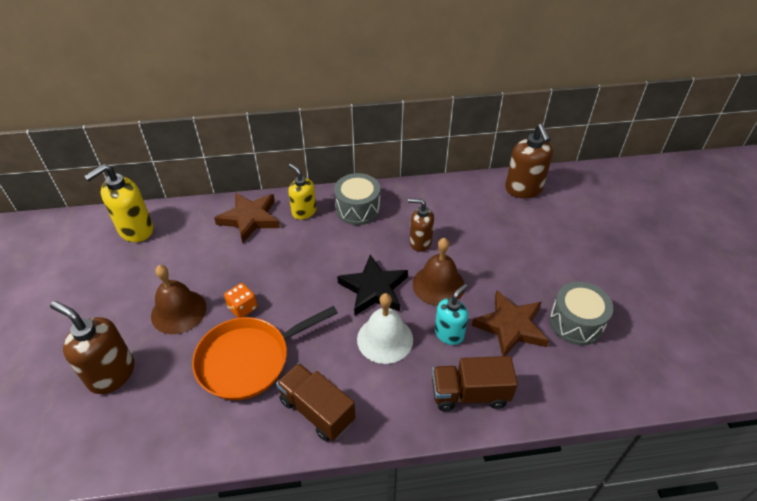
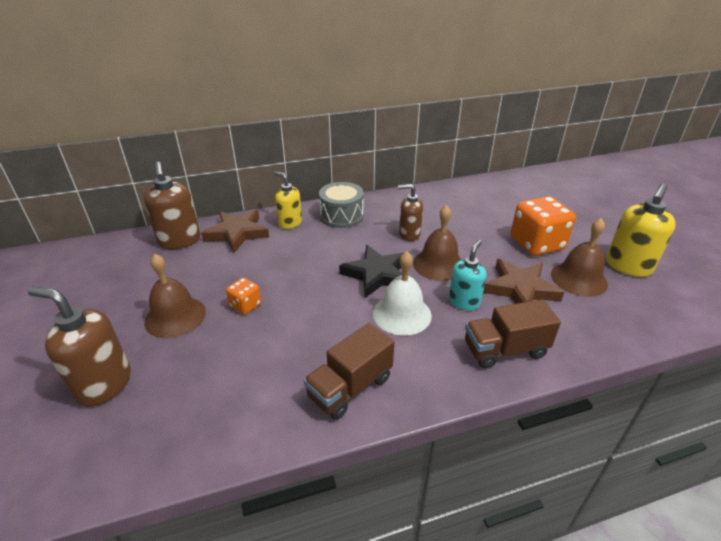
camera: 10 degrees left, 10 degrees down
(135, 230) = (117, 253): yellow soap dispenser -> yellow soap dispenser (628, 266)
(249, 360) = (262, 350): orange pan -> none
(317, 410) = (350, 387): brown truck -> brown truck turned 75 degrees counterclockwise
(523, 189) = (487, 189): brown soap dispenser -> brown soap dispenser (179, 241)
(549, 272) = (536, 244): none -> orange dice
(576, 322) = (579, 279): grey drum -> brown bell

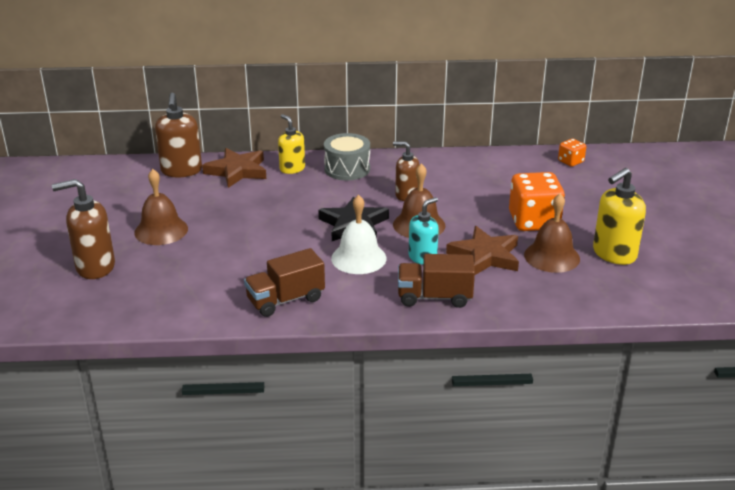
camera: 15 degrees right, 5 degrees down
(104, 384) = (95, 267): brown soap dispenser -> brown soap dispenser turned 45 degrees counterclockwise
(245, 305) = (223, 231): orange dice -> orange dice (570, 161)

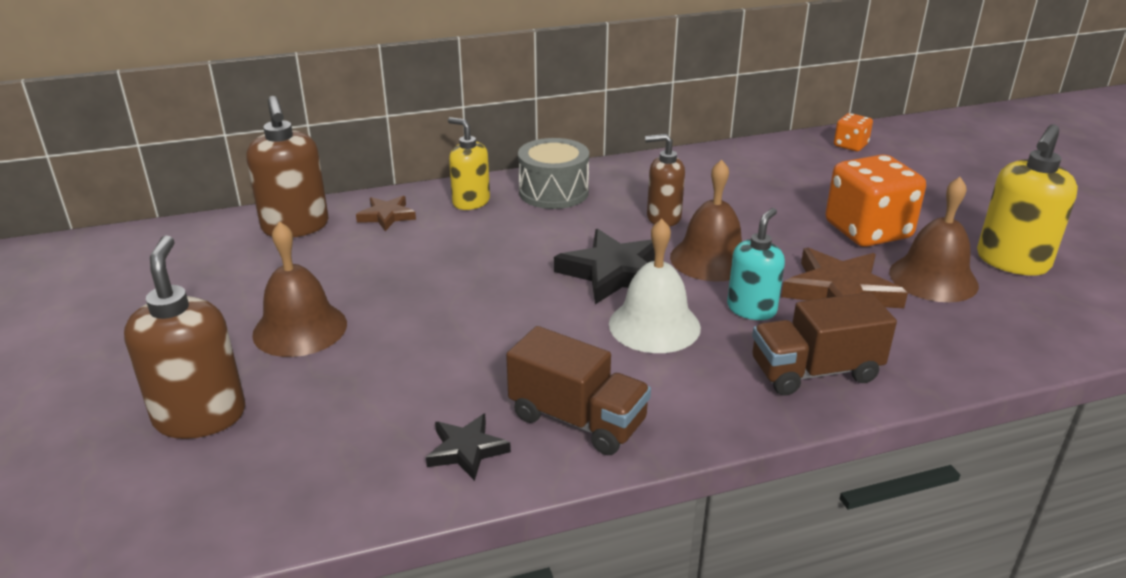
camera: 15 degrees left, 0 degrees up
(95, 267) = (200, 416): brown soap dispenser -> brown soap dispenser turned 105 degrees clockwise
(220, 305) = (466, 450): none -> black star
(237, 171) = (386, 216): brown star -> brown star, size x0.56
(285, 300) = (577, 419): brown truck -> brown truck turned 105 degrees counterclockwise

